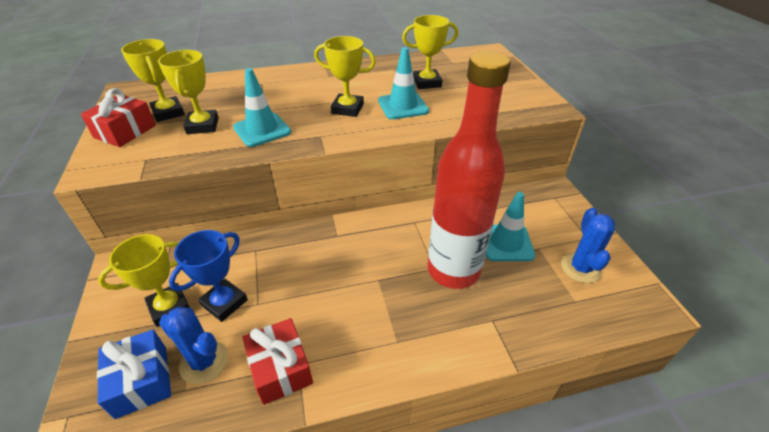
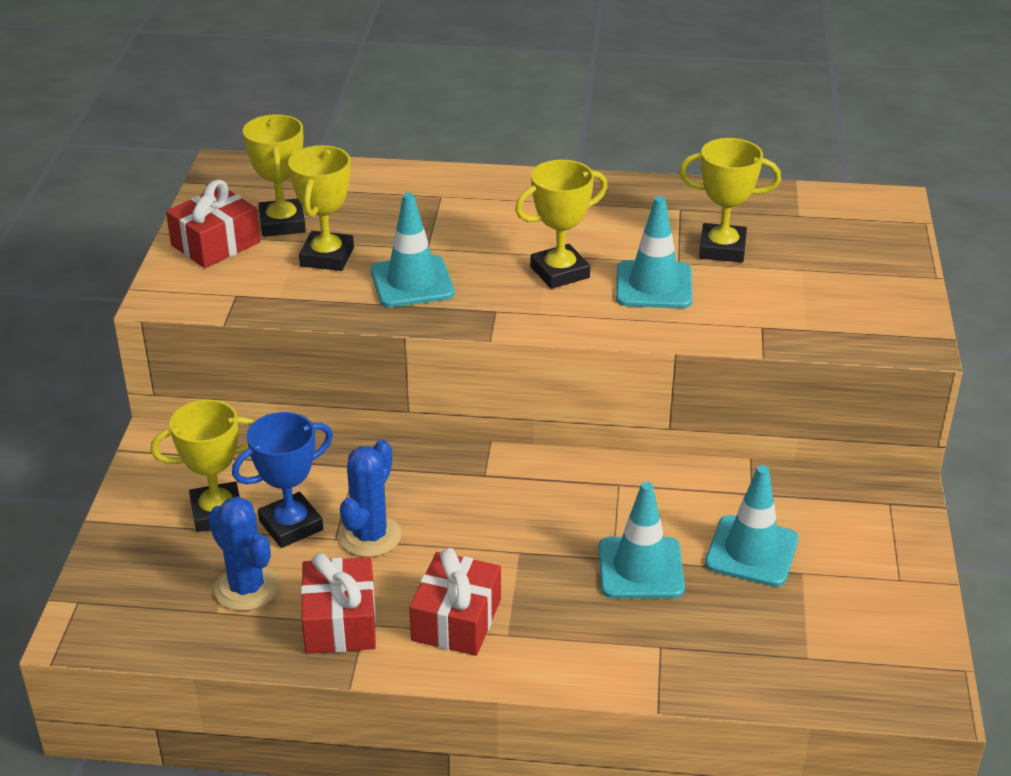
camera: 20 degrees right, 5 degrees down
(142, 381) = (167, 588): blue gift -> none
(347, 109) = (559, 272): yellow trophy -> yellow trophy turned 60 degrees counterclockwise
(359, 341) = (456, 620): none -> red gift
(453, 270) = (640, 568): red bottle -> turquoise traffic cone
(580, 268) = (850, 617): blue cactus -> blue cactus (370, 536)

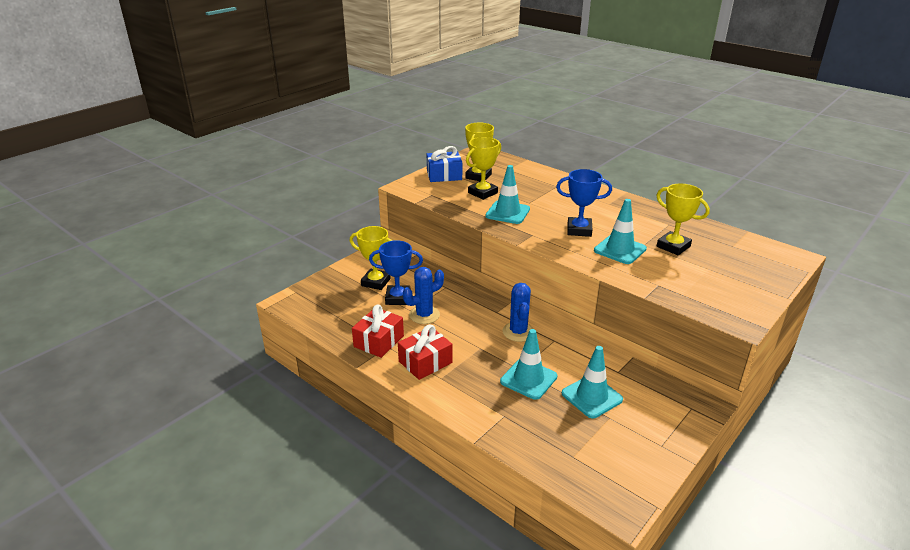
camera: 35 degrees right, 5 degrees down
(215, 244) = (444, 175): red gift -> blue gift
(246, 588) = (357, 313): blue cactus -> blue cactus (518, 332)
(559, 272) = (579, 230): yellow trophy -> blue trophy

